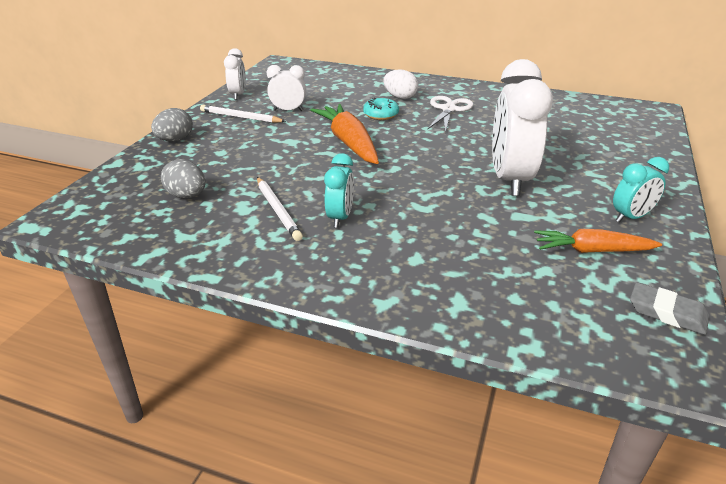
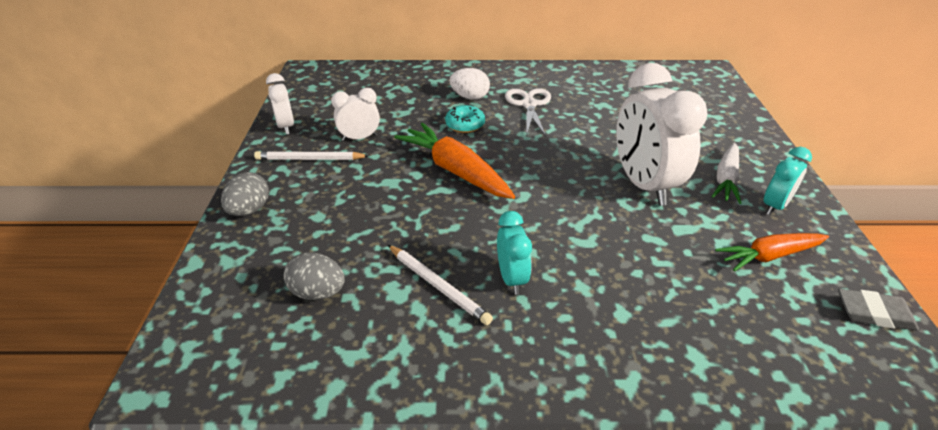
camera: 20 degrees left, 5 degrees up
(596, 190) = (726, 179): none -> white carrot

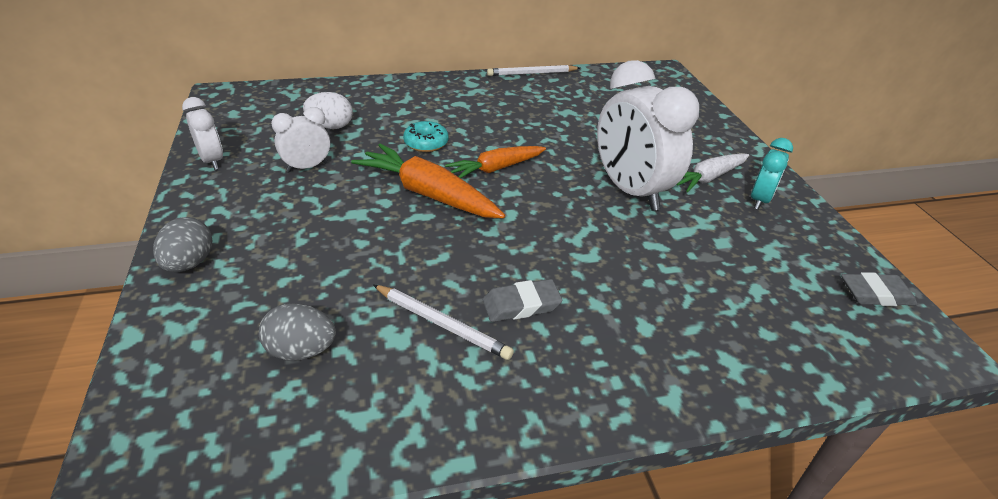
camera: 15 degrees left, 0 degrees up
(310, 159) = (252, 196): white pencil -> white pencil (532, 73)
(470, 97) = (423, 113): white egg -> white egg (331, 126)
(512, 278) = (521, 305): turquoise clock -> grey eraser
(529, 104) = (490, 116): white scissors -> none
(726, 179) = (708, 178): white carrot -> white carrot turned 45 degrees clockwise
(769, 256) = (768, 250): orange carrot -> orange carrot (495, 169)

